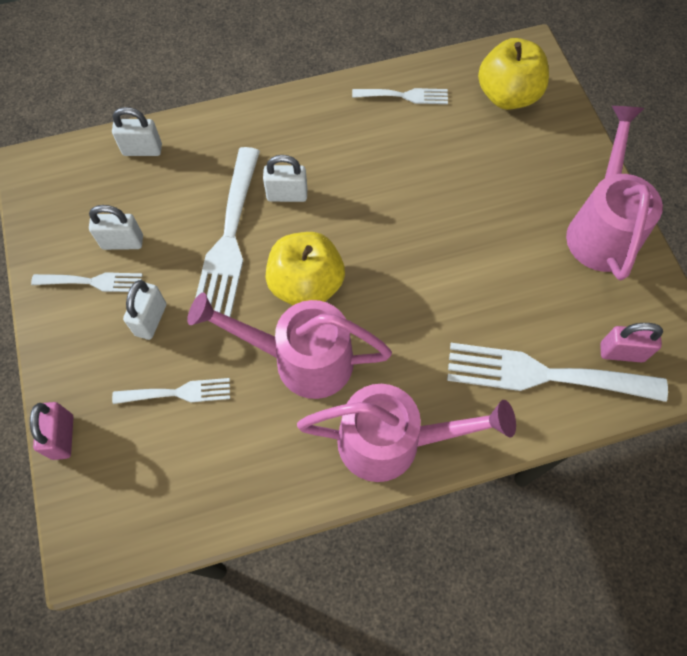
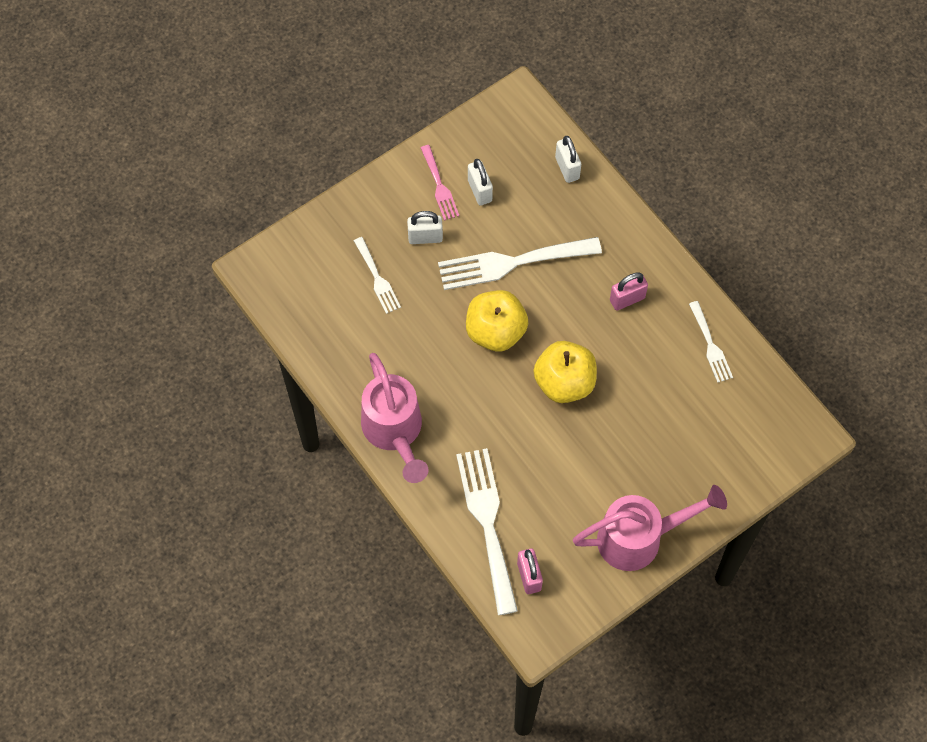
camera: 70 degrees right, 0 degrees up
(62, 437) = (319, 220): pink padlock -> pink padlock (627, 299)
(93, 282) = (439, 186): white fork -> pink fork
(287, 195) = (570, 289): white padlock -> none
(301, 359) = (434, 349): pink watering can -> none
(507, 96) = (749, 429): yellow apple -> yellow apple (564, 382)

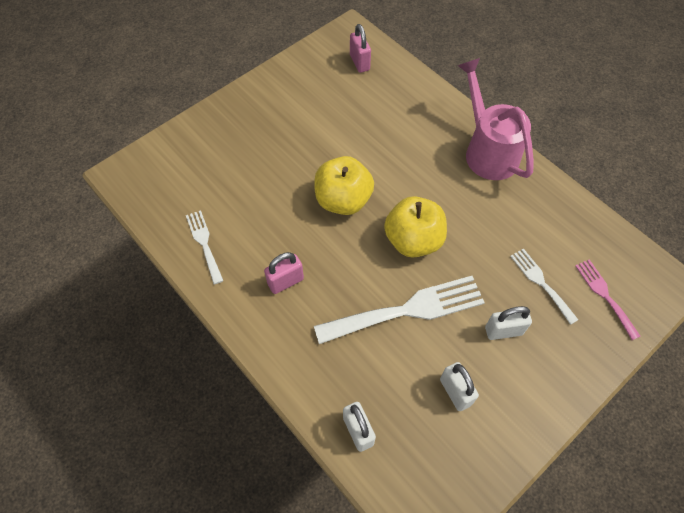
camera: 175 degrees right, 5 degrees down
(439, 186) = (502, 394): pink fork -> pink fork (604, 295)
(487, 522) = (397, 93): white fork -> none
(639, 538) = (274, 91): pink watering can -> none

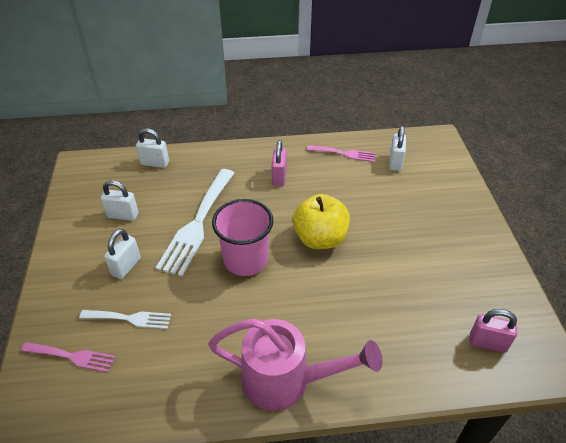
camera: 125 degrees right, 15 degrees down
(189, 192) = (395, 162): none -> white padlock
(204, 243) = (344, 153): white fork -> pink fork
(413, 240) = (245, 260): yellow apple -> pink cup

